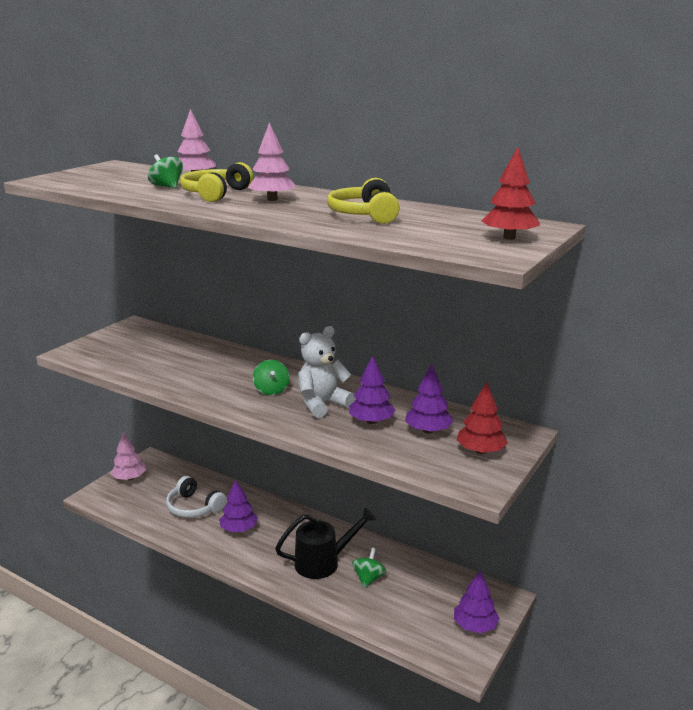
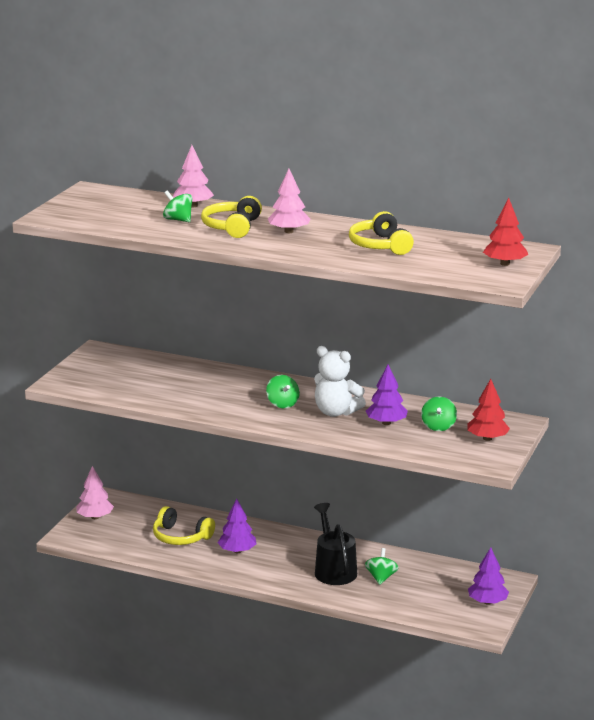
camera: 10 degrees left, 0 degrees up
(194, 507) = (181, 537): white headphones -> yellow headphones
(322, 404) = (336, 412): white teddy bear -> white teddy bear turned 105 degrees counterclockwise
(323, 562) = (333, 569): black watering can -> black watering can turned 75 degrees counterclockwise
(428, 431) = (438, 426): purple tree -> green spinning top

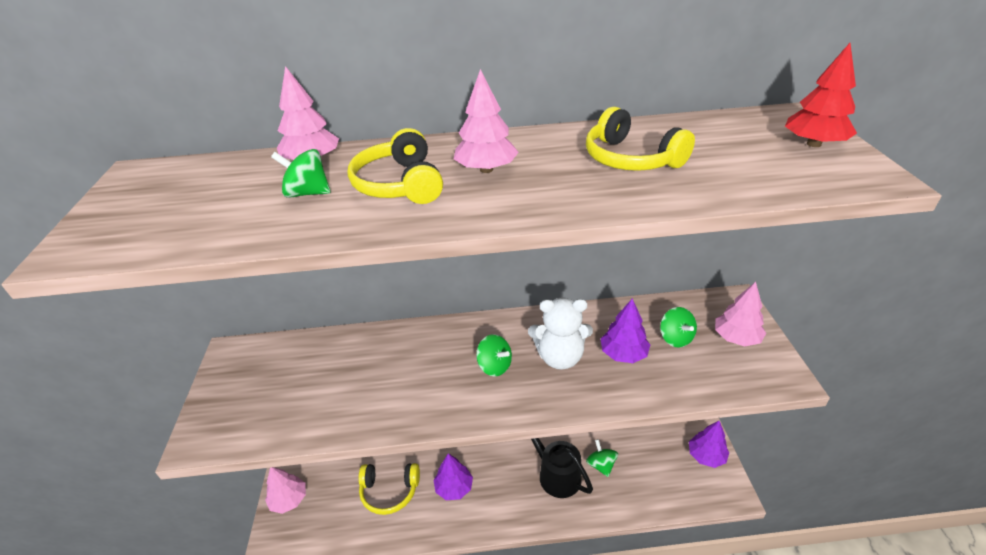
camera: 25 degrees left, 15 degrees up
(487, 438) = (736, 338): red tree -> pink tree

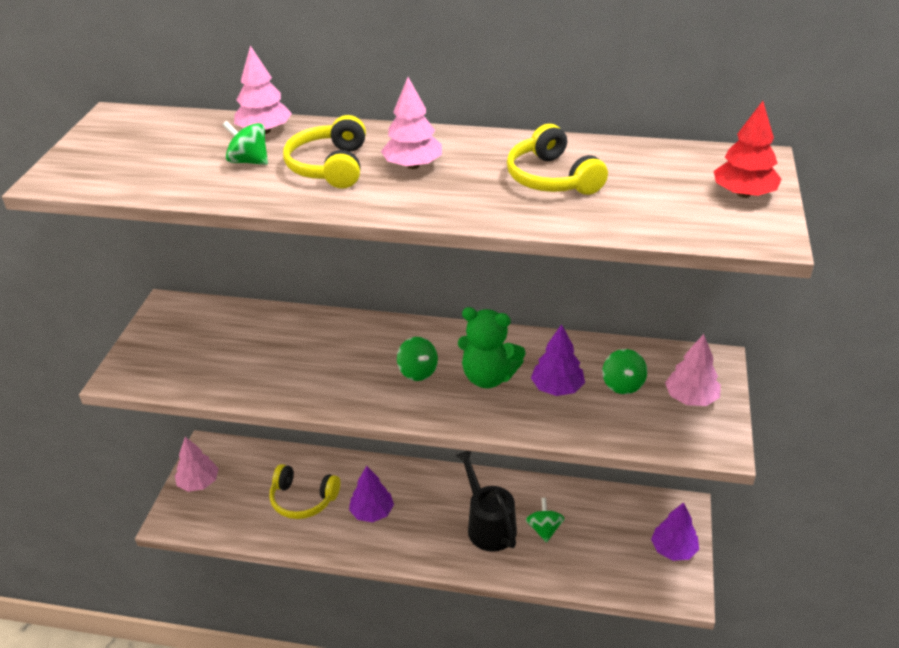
camera: 15 degrees right, 0 degrees up
(560, 357) = (488, 377): white teddy bear -> green teddy bear

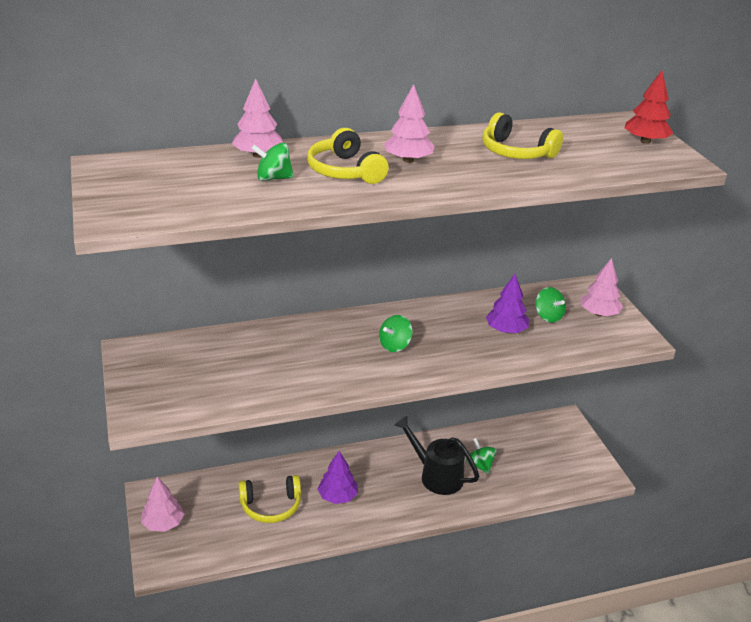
camera: 30 degrees left, 5 degrees down
(418, 371) = (395, 345): green spinning top -> green spinning top turned 105 degrees clockwise
(488, 377) = (451, 335): green teddy bear -> none
(673, 549) = (577, 449): purple tree -> none

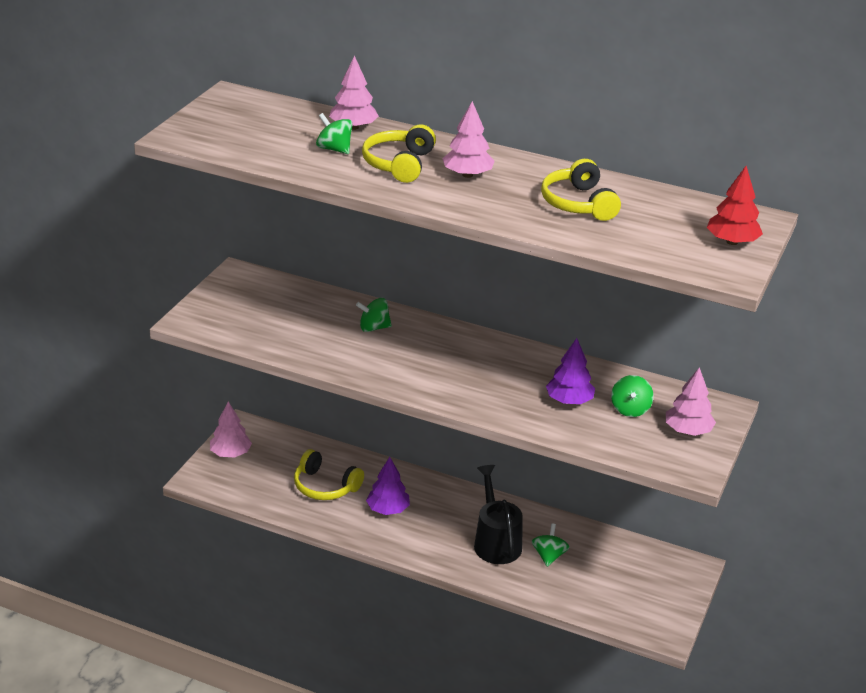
camera: 40 degrees right, 0 degrees up
(395, 345) = (448, 365): green spinning top -> green spinning top (374, 328)

